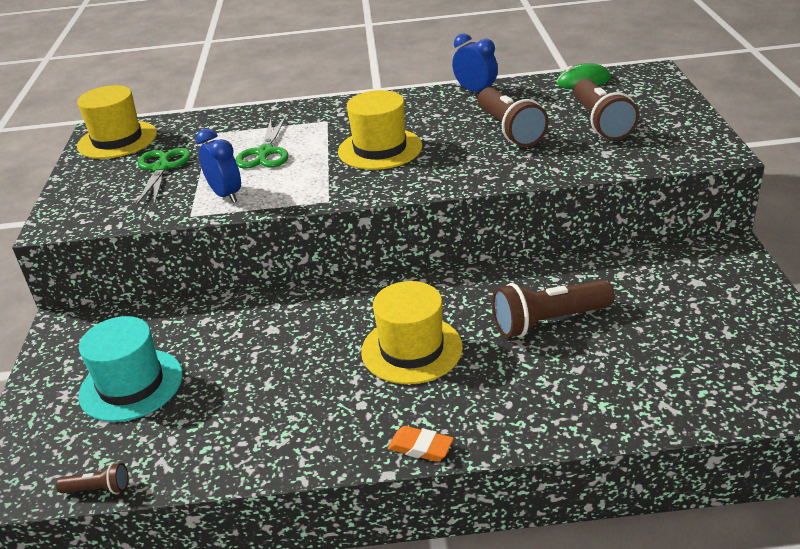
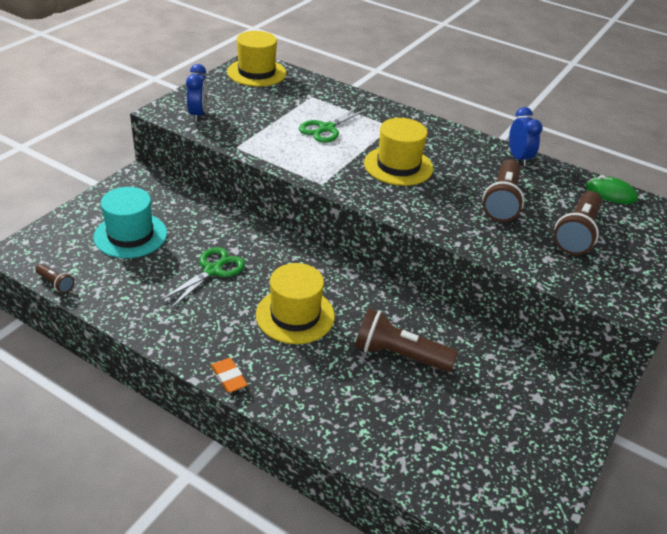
camera: 30 degrees right, 5 degrees up
(161, 168) = (257, 106): green scissors -> green scissors (212, 270)
(226, 195) = (270, 145): blue clock -> blue clock (198, 115)

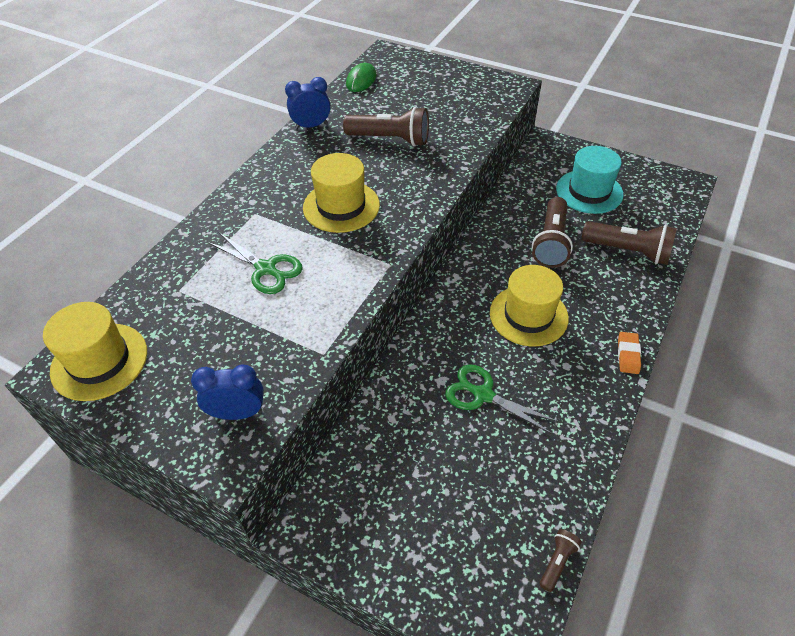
camera: 90 degrees left, 10 degrees up
(130, 235) = (440, 499): turquoise hat -> turquoise hat (589, 191)
(229, 378) = (628, 355): orange eraser -> orange eraser turned 45 degrees counterclockwise
(577, 233) = (427, 102): brown flashlight -> brown flashlight (628, 251)

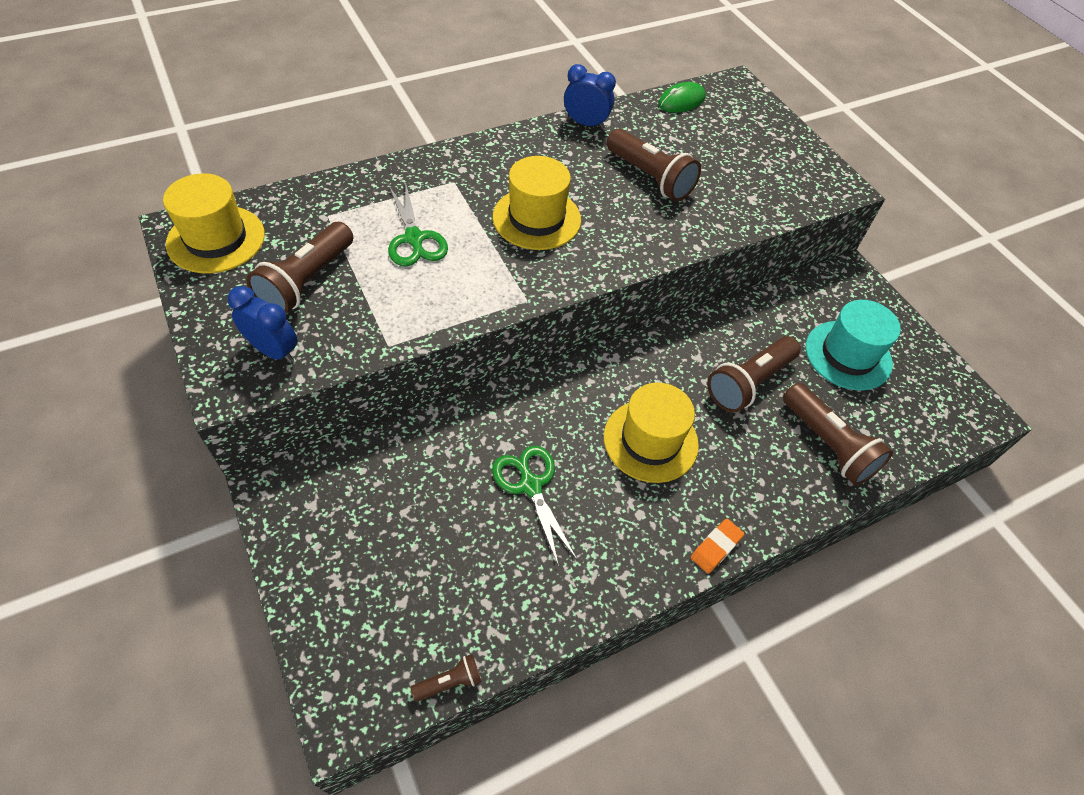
camera: 30 degrees right, 5 degrees up
(212, 347) = (307, 281): none -> brown flashlight

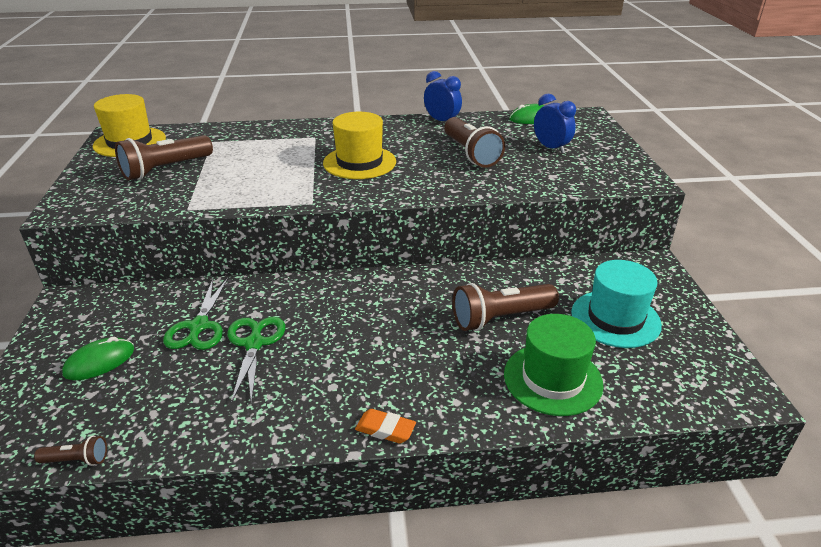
camera: 25 degrees right, 20 degrees down
(274, 351) = (108, 198): blue clock -> blue clock (551, 148)
(380, 559) = (99, 362): none -> green mouse
(414, 238) = (259, 160): green scissors -> green scissors (199, 326)
(650, 440) = (380, 337): yellow hat -> none
(716, 547) = (385, 429): orange eraser -> orange eraser turned 45 degrees clockwise
(827, 444) = (552, 379): brown flashlight -> green hat

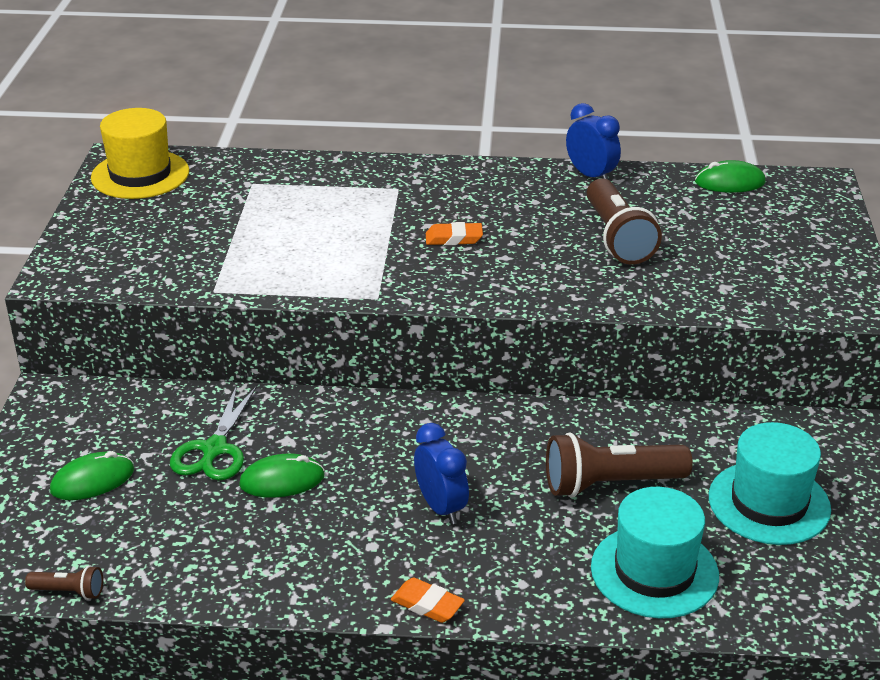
camera: 10 degrees right, 0 degrees up
(166, 169) = (187, 225): brown flashlight -> none
(254, 344) = (282, 480): green scissors -> green mouse
(359, 162) = (454, 238): yellow hat -> orange eraser
(551, 148) = (740, 239): blue clock -> blue clock (441, 507)
(552, 379) = (654, 571): green hat -> turquoise hat

